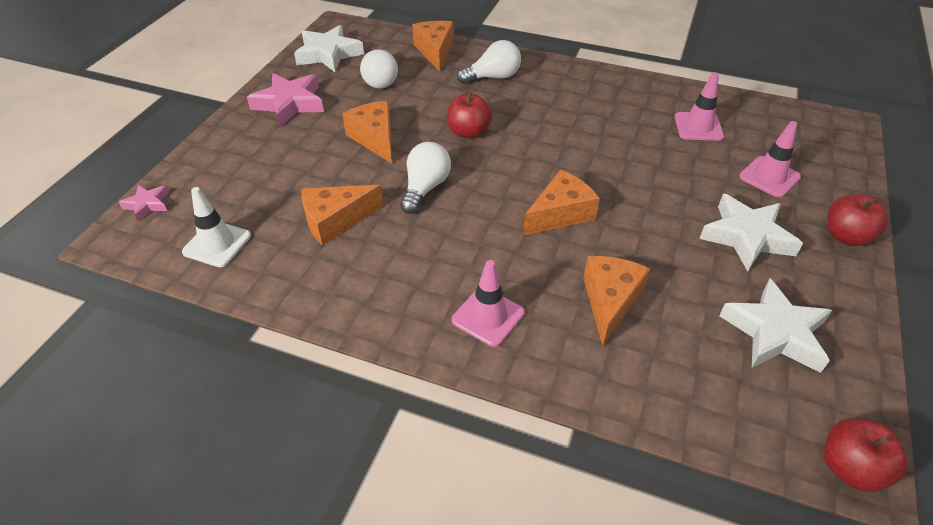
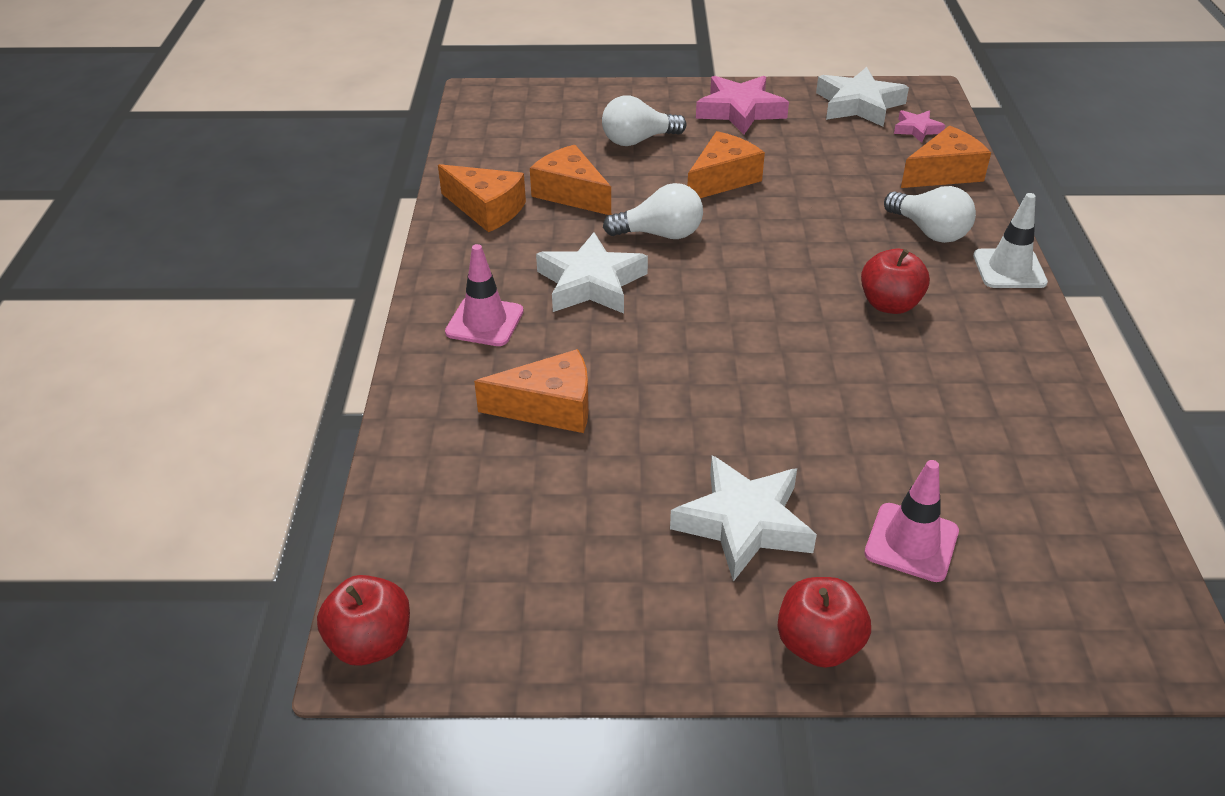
camera: 70 degrees right, 5 degrees down
(147, 204) = (531, 92): pink star -> pink star (917, 129)
(217, 244) = (501, 142): white traffic cone -> white traffic cone (1009, 269)
(381, 80) = (840, 153): white light bulb -> white light bulb (638, 140)
(468, 132) = (788, 240): red apple -> red apple (889, 304)
(560, 214) = (680, 342): orange cheese -> orange cheese (486, 209)
(698, 127) = (984, 447): pink traffic cone -> none
(775, 333) = (565, 564): white star -> white star (591, 283)

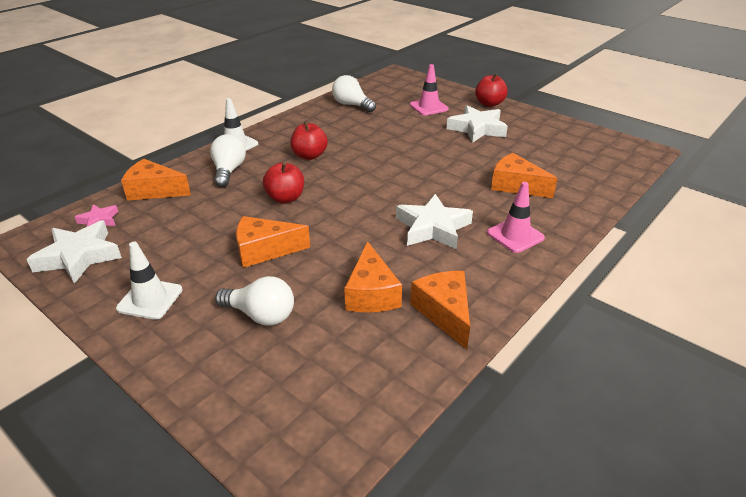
camera: 140 degrees left, 5 degrees down
(371, 643) = (644, 152): red apple -> red apple (285, 198)
(660, 234) = (356, 235): white light bulb -> white light bulb (352, 105)
(740, 111) = (150, 299): pink star -> white traffic cone

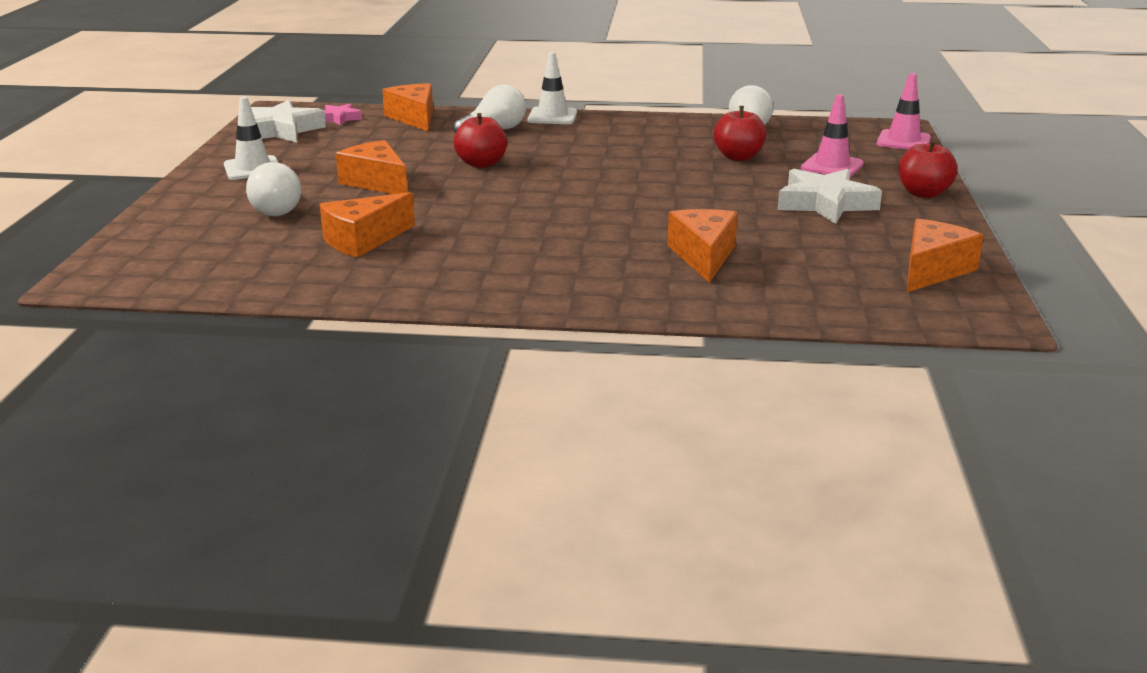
camera: 55 degrees right, 10 degrees down
(309, 156) = (586, 148): red apple -> red apple (738, 157)
(433, 228) = (527, 237): white star -> none
(445, 313) = (371, 278): orange cheese -> orange cheese (932, 270)
(515, 235) = (576, 279): pink traffic cone -> pink traffic cone (903, 141)

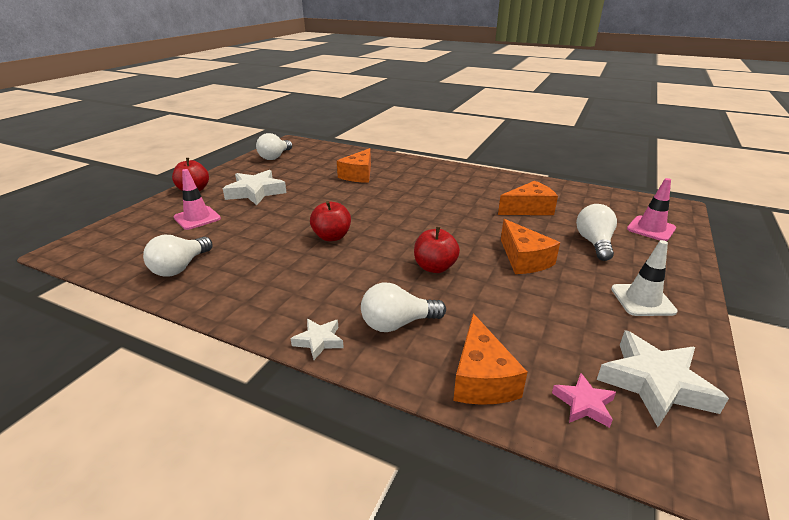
camera: 160 degrees left, 5 degrees up
(552, 116) = (319, 341): white traffic cone -> white star
(738, 157) = (239, 238): red apple -> red apple (332, 237)
(903, 141) = (101, 233): pink traffic cone -> pink traffic cone (651, 229)
(932, 270) = (275, 157): orange cheese -> white light bulb

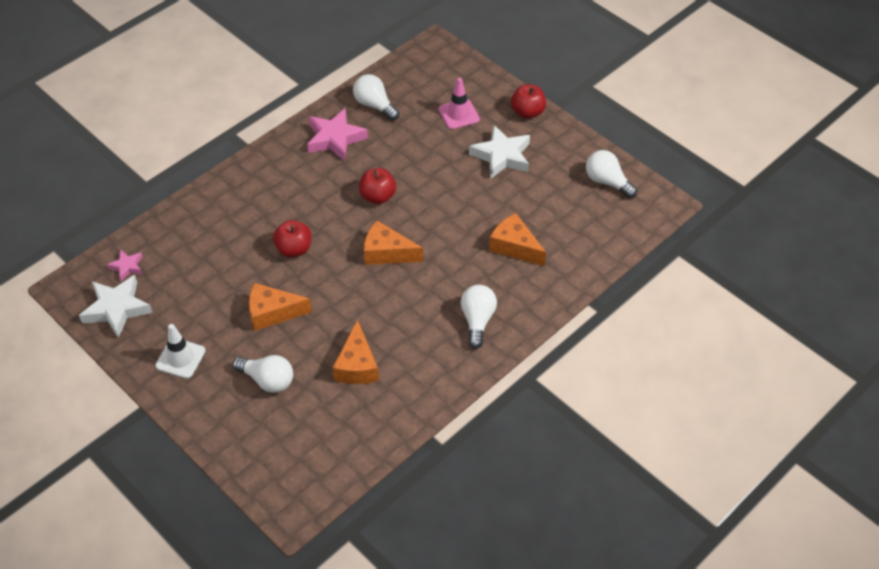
camera: 110 degrees right, 20 degrees up
(246, 281) = (335, 138): none -> pink star
(319, 341) = (247, 166): white star -> none
(397, 324) = (241, 207): white light bulb -> white light bulb (477, 320)
(481, 378) = (172, 230): orange cheese -> orange cheese (387, 253)
(651, 229) = (265, 447): pink traffic cone -> none

